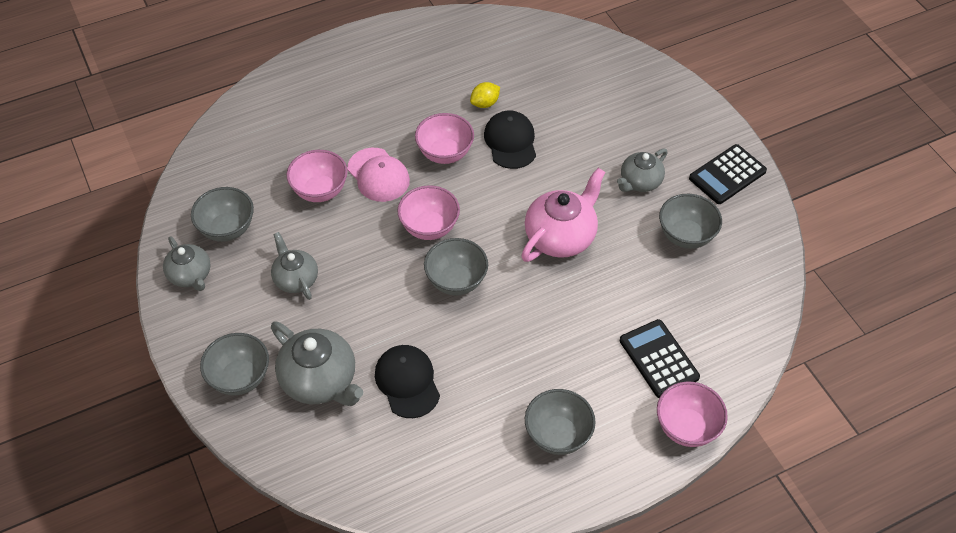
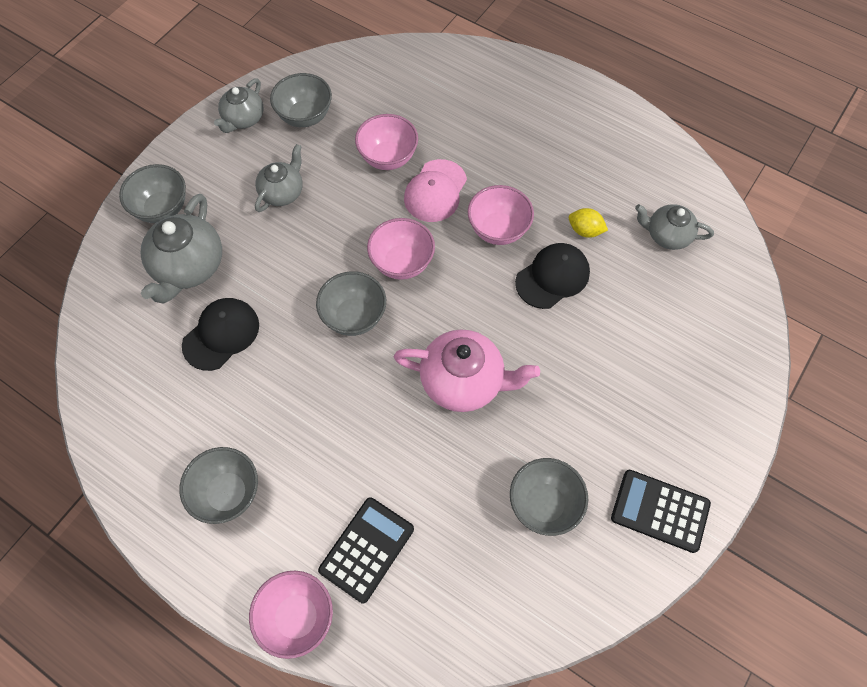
camera: 60 degrees right, 10 degrees up
(640, 182) = (585, 423): grey teapot -> grey teapot (667, 235)

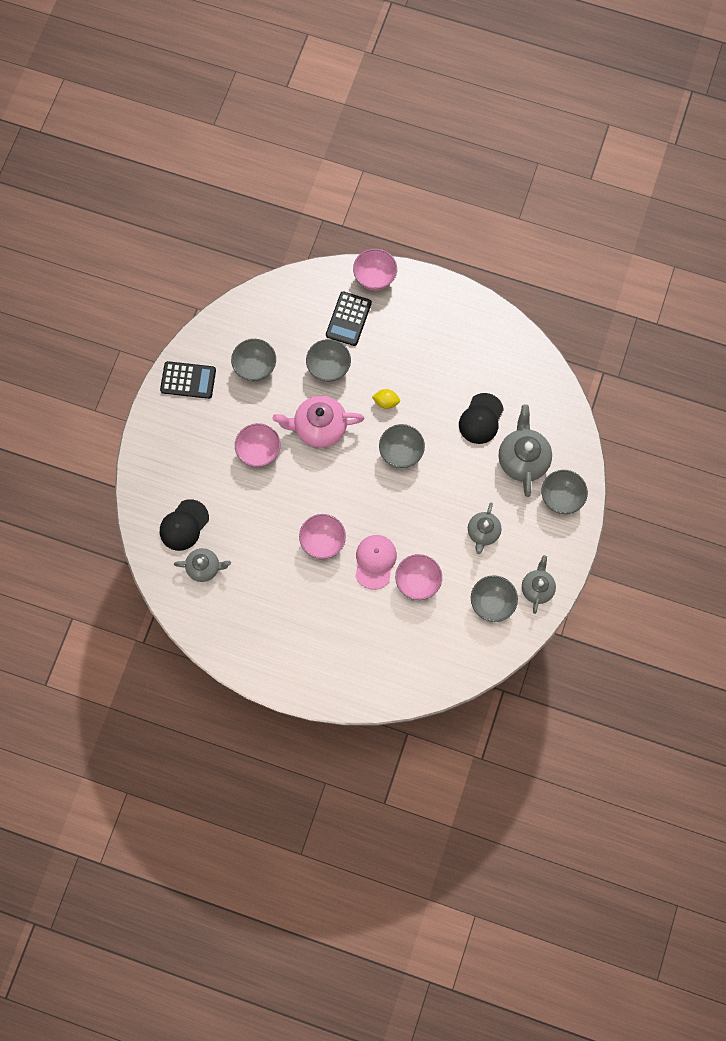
camera: 165 degrees right, 10 degrees up
(227, 493) = (437, 328): grey bowl -> grey bowl (329, 368)
(402, 263) = (382, 499): pink bowl -> pink bowl (259, 451)
(552, 277) = (278, 514): black cap -> black cap (184, 525)
(585, 230) = (262, 556): yellow lemon -> yellow lemon (386, 402)

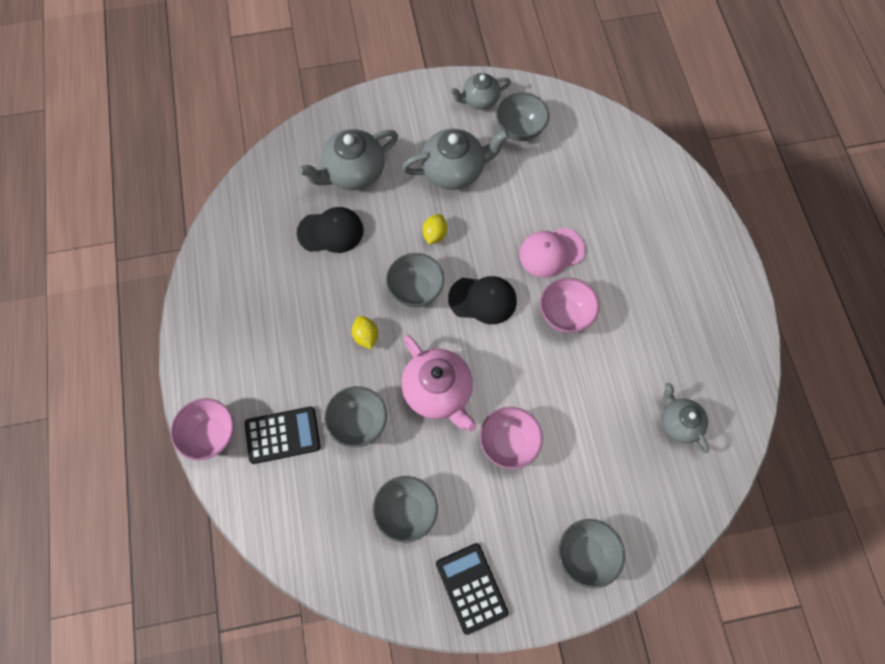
camera: 120 degrees left, 5 degrees down
(184, 525) = (649, 476): black cap -> black cap (483, 300)
(417, 581) = (544, 203): pink bowl -> none
(437, 488) = (435, 234): none -> yellow lemon
(483, 532) = (454, 170): grey teapot -> grey teapot, size x1.60
(561, 497) = (374, 121): grey bowl -> grey bowl (585, 554)

